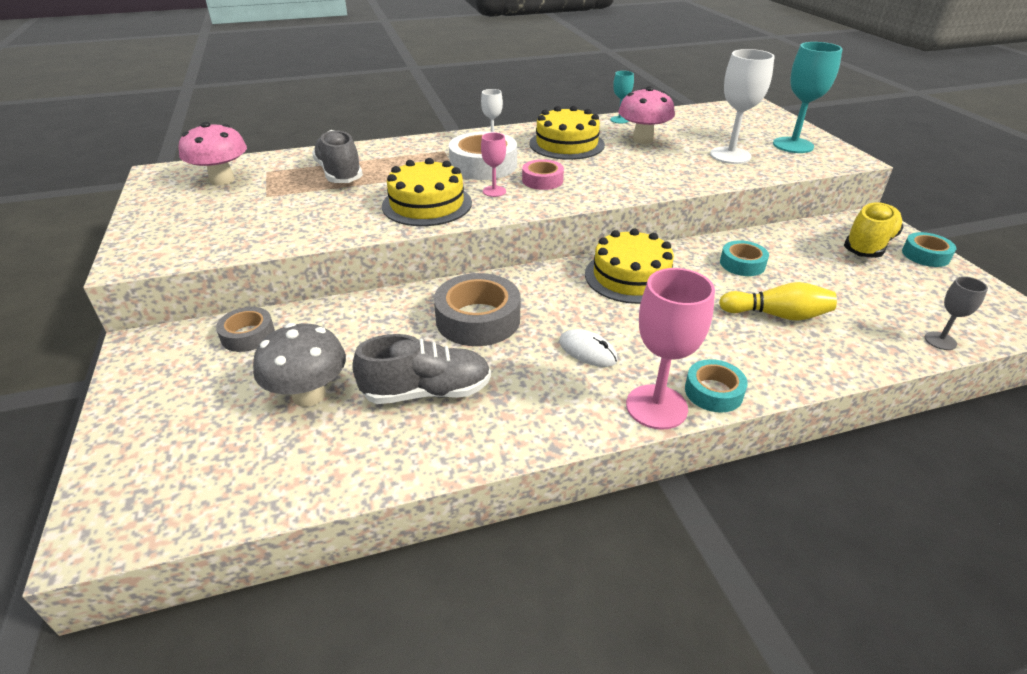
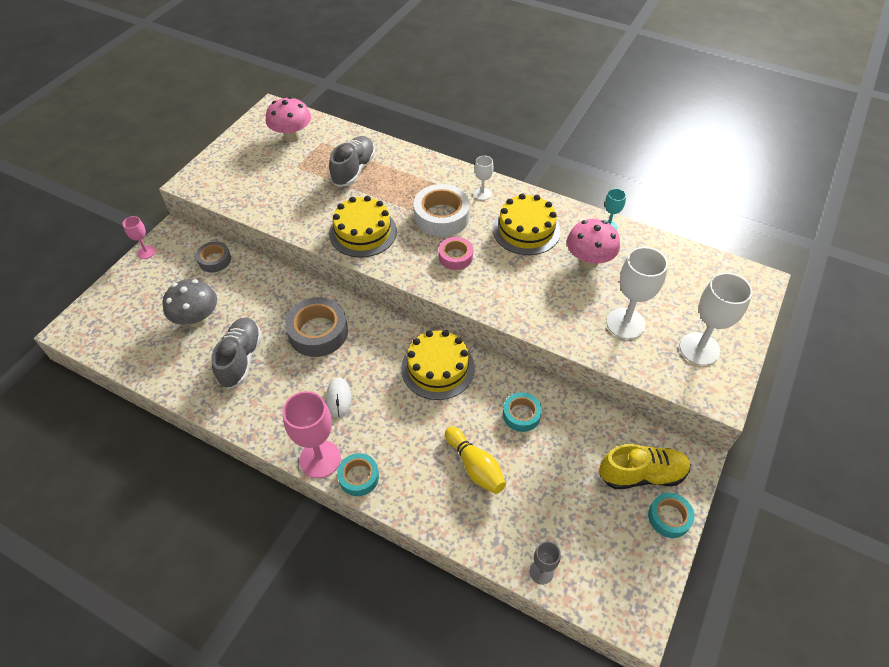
camera: 45 degrees right, 15 degrees up
(427, 392) = (241, 359): grey shoe -> grey shoe turned 120 degrees counterclockwise
(494, 191) = (413, 247): pink goblet -> pink goblet (146, 252)
(793, 145) = (699, 349): turquoise goblet -> white goblet

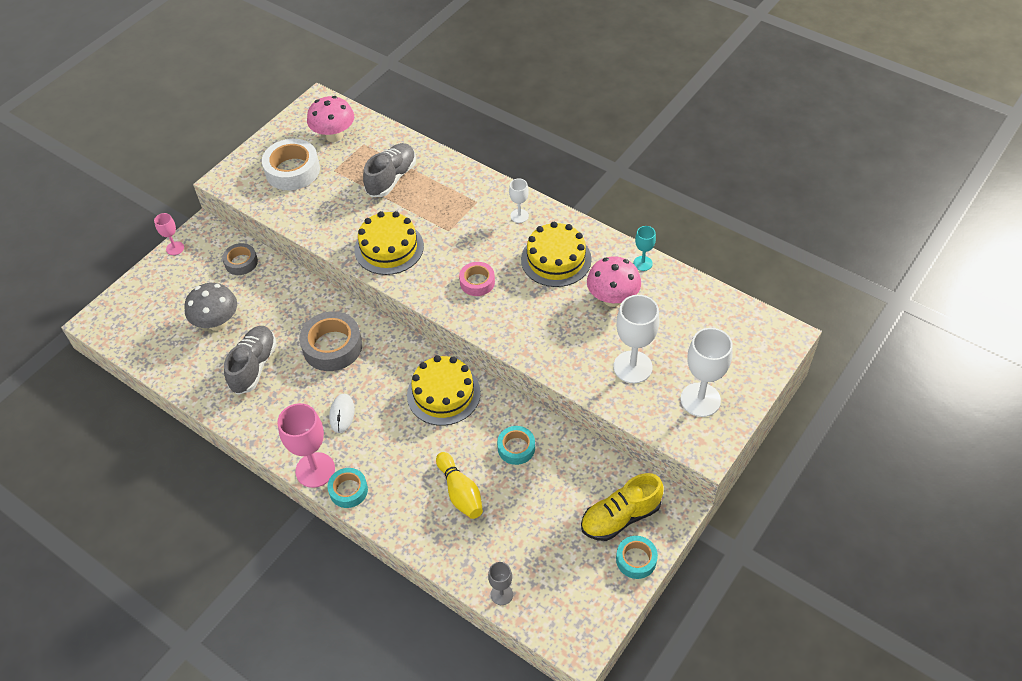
camera: 10 degrees right, 0 degrees up
(441, 216) = (472, 237): white tape -> white tape (292, 170)
(641, 474) = (620, 517): yellow shoe -> yellow shoe turned 150 degrees clockwise

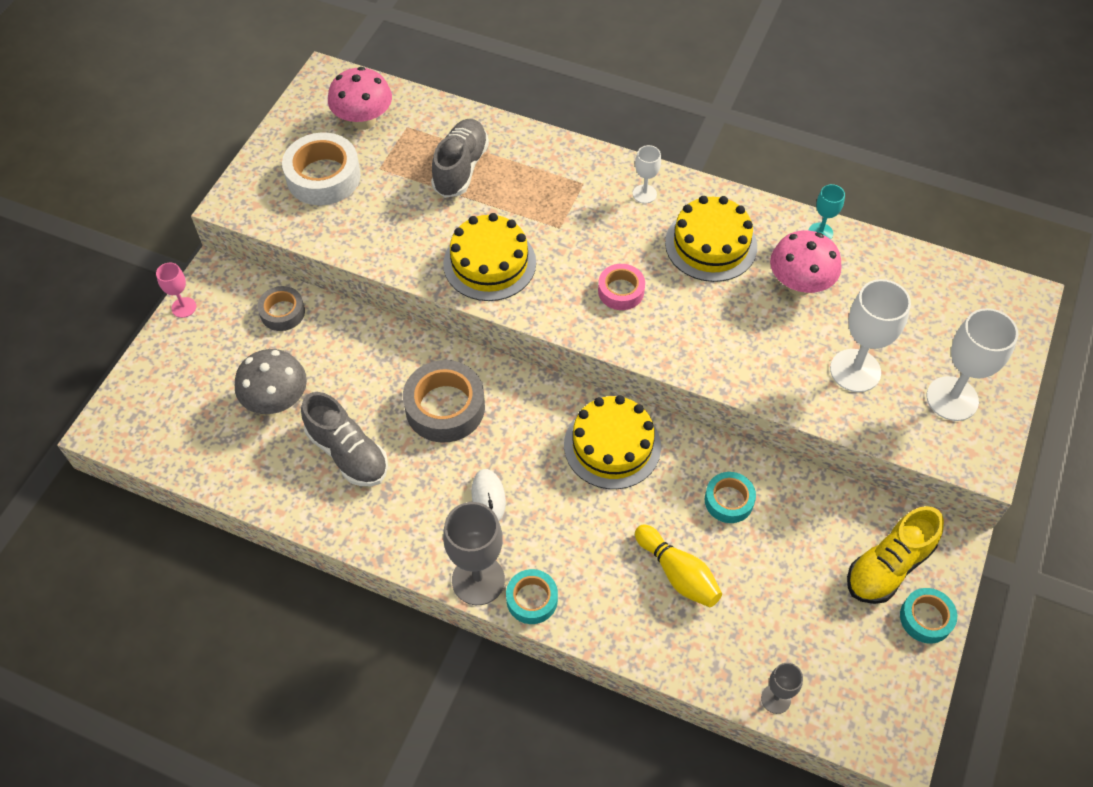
camera: 15 degrees left, 5 degrees up
(254, 366) = (348, 453): grey shoe -> grey shoe turned 135 degrees clockwise
(315, 470) = (478, 580): pink goblet -> grey goblet

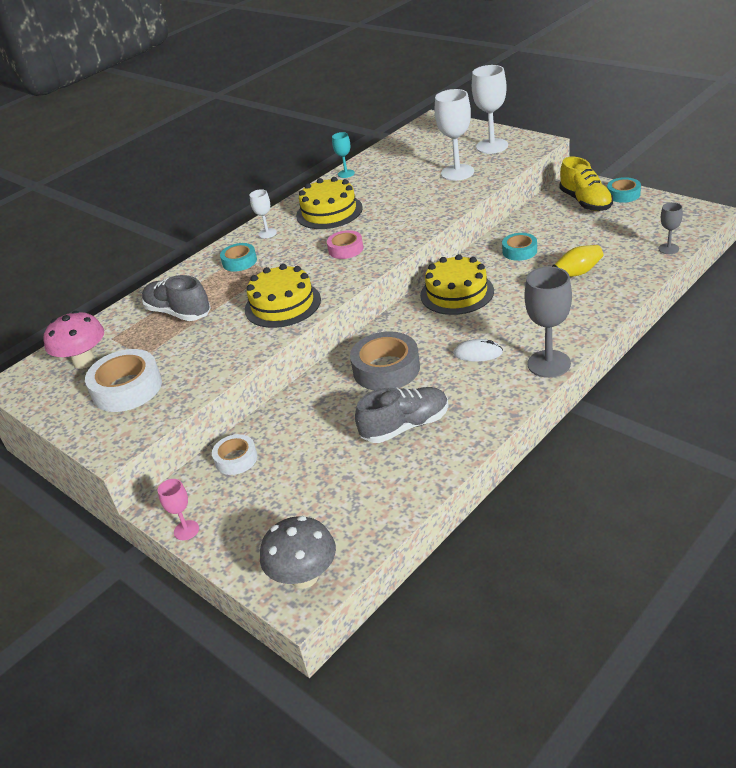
camera: 65 degrees left, 20 degrees down
(277, 401) = (331, 468): grey mushroom -> grey mushroom (304, 577)
(282, 312) = (236, 459): grey tape -> white tape
(532, 599) = (572, 339): turquoise tape -> turquoise tape (239, 262)
(799, 285) = (382, 184): pink mushroom -> none

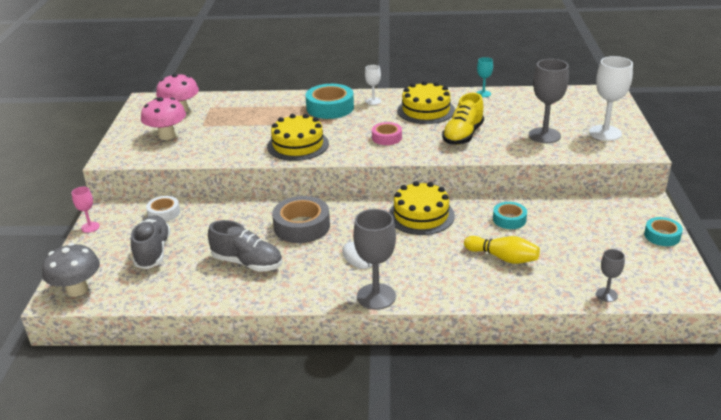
camera: 45 degrees right, 5 degrees down
(127, 388) = (167, 136): white tape -> pink mushroom
(178, 313) = (255, 115): grey shoe -> grey shoe (153, 252)
(239, 262) = (330, 108): turquoise tape -> turquoise tape, size x1.70
(457, 172) = (544, 135): white goblet -> grey goblet
(585, 202) = (623, 221): yellow shoe -> yellow shoe (463, 135)

